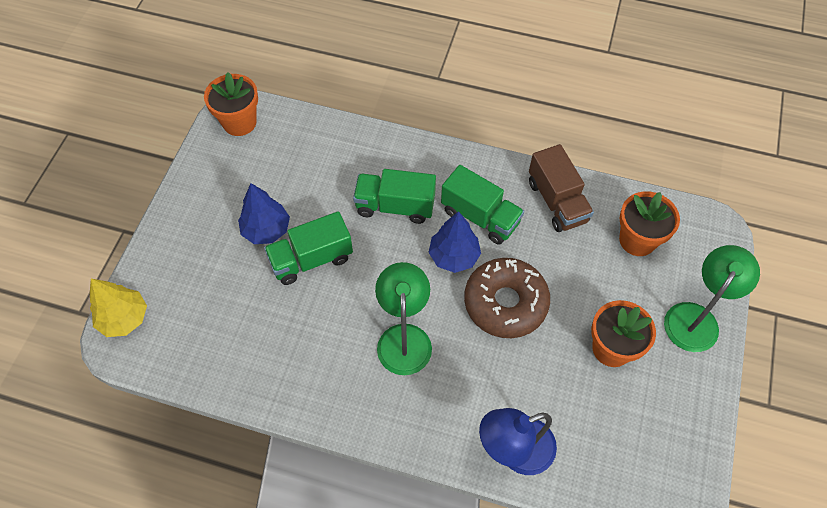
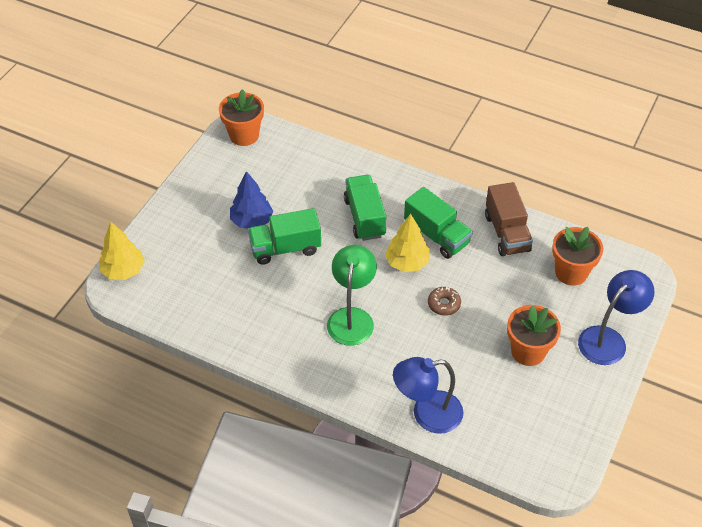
camera: 10 degrees right, 10 degrees down
(395, 206) = (364, 217): green truck -> green truck turned 60 degrees clockwise
(453, 256) = (407, 263): blue tree -> yellow tree
(505, 303) = (444, 304): brown donut -> brown donut, size x0.45
(696, 318) = (608, 339): green lamp -> blue lamp

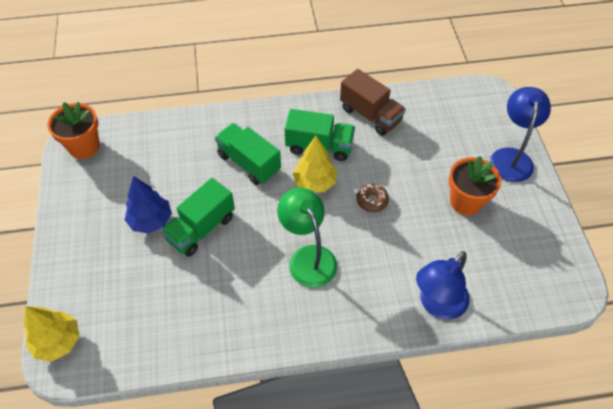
camera: 35 degrees left, 5 degrees up
(571, 272) = (442, 120): orange flower pot -> none

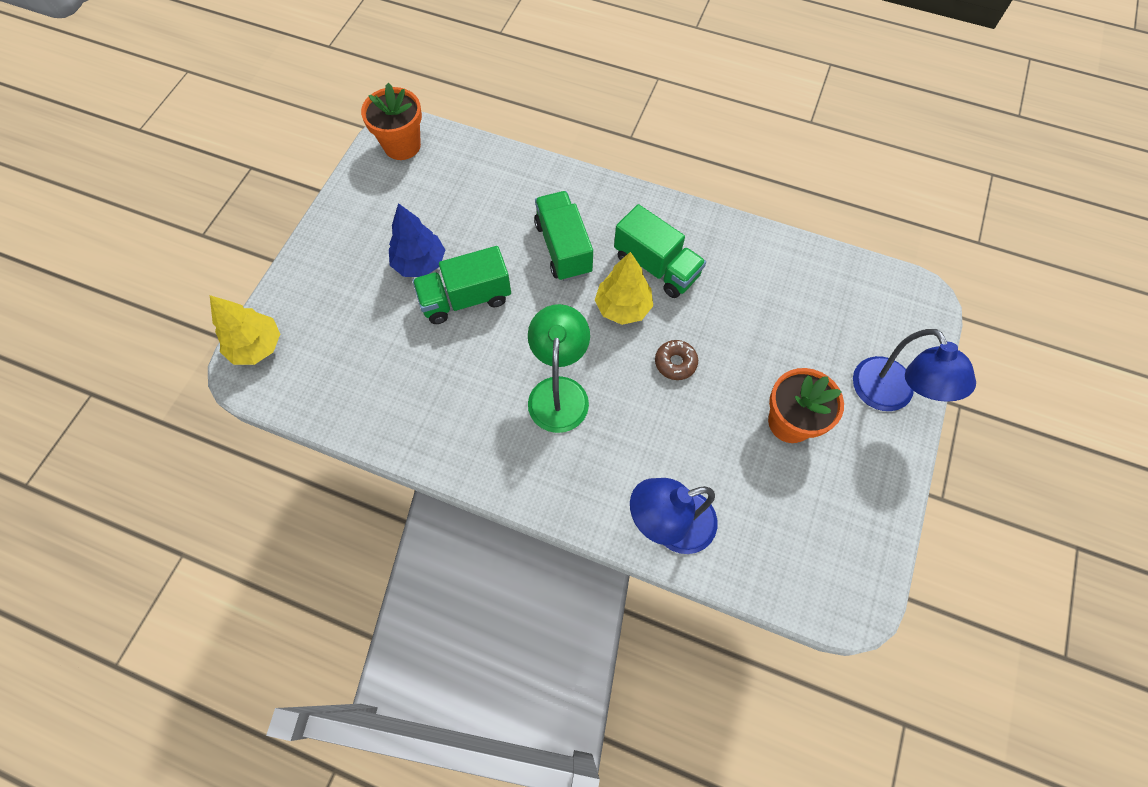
camera: 30 degrees right, 10 degrees up
(370, 115) = (744, 256): brown truck -> none
(511, 157) = (889, 396): blue lamp -> blue lamp turned 120 degrees clockwise

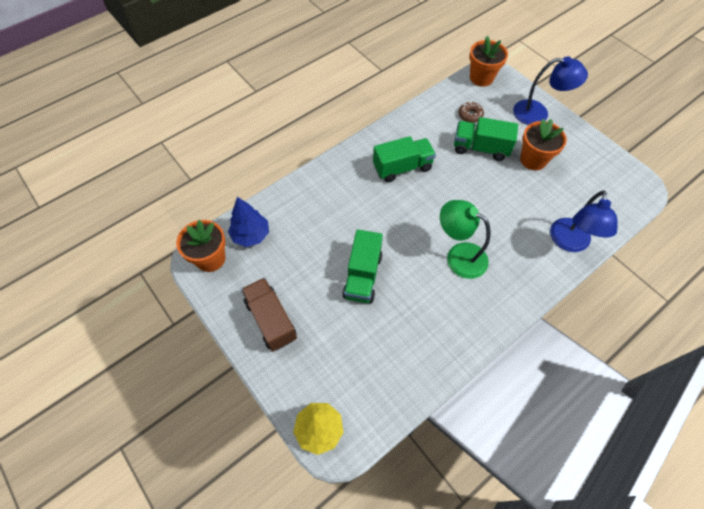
camera: 60 degrees left, 5 degrees down
(359, 238) = (271, 320): none -> brown truck
(420, 263) = (317, 290): blue tree -> blue tree (251, 235)
(563, 248) = (359, 206): green truck -> green truck (480, 148)
(623, 307) = (420, 197): yellow tree -> none
(675, 363) = (471, 190): brown donut -> brown donut (470, 115)
(899, 291) = (481, 78): none -> orange flower pot

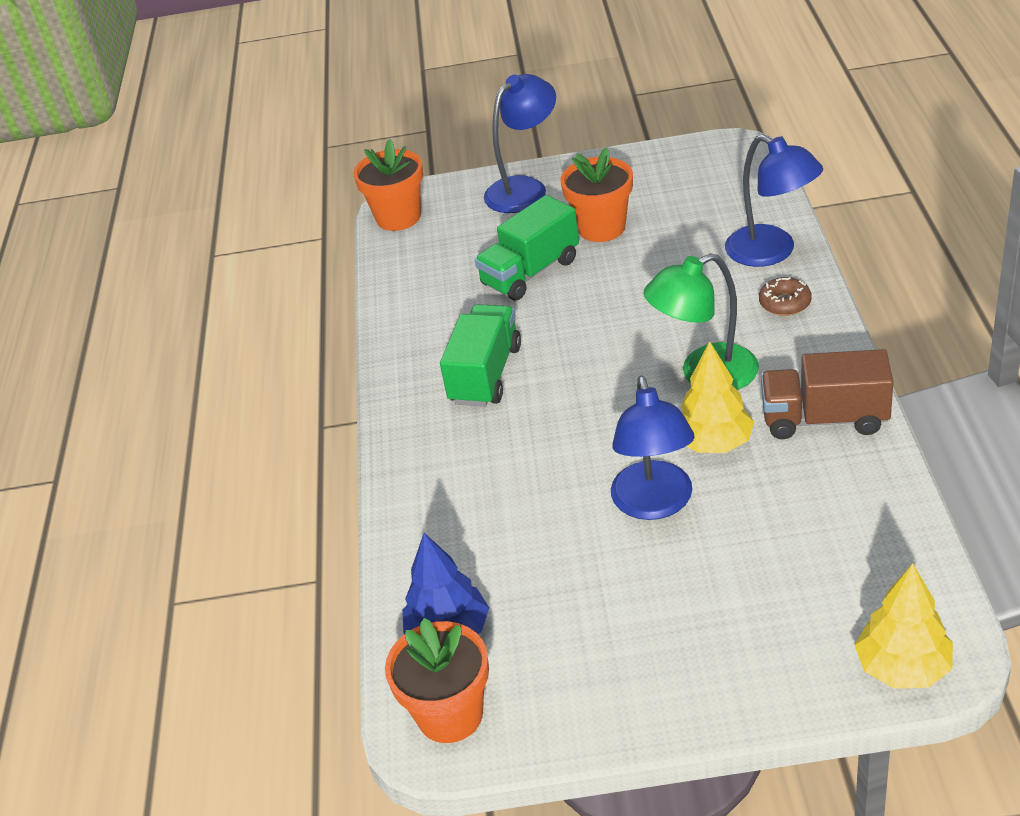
camera: 50 degrees left, 20 degrees down
(271, 320) = (651, 663): brown truck -> brown truck (824, 419)
(362, 276) = (655, 504): green truck -> blue lamp
(415, 282) = (714, 443): none -> yellow tree
(470, 115) = (457, 258): brown donut -> brown donut (785, 303)

